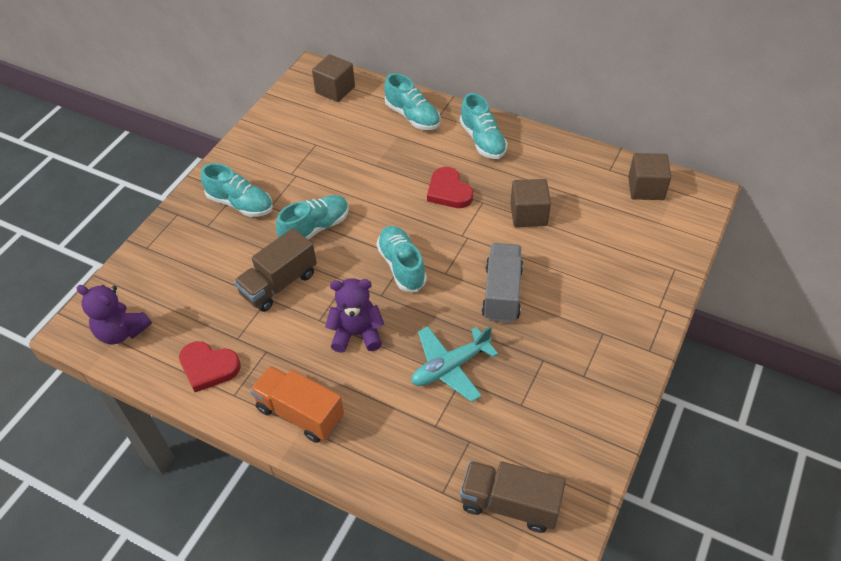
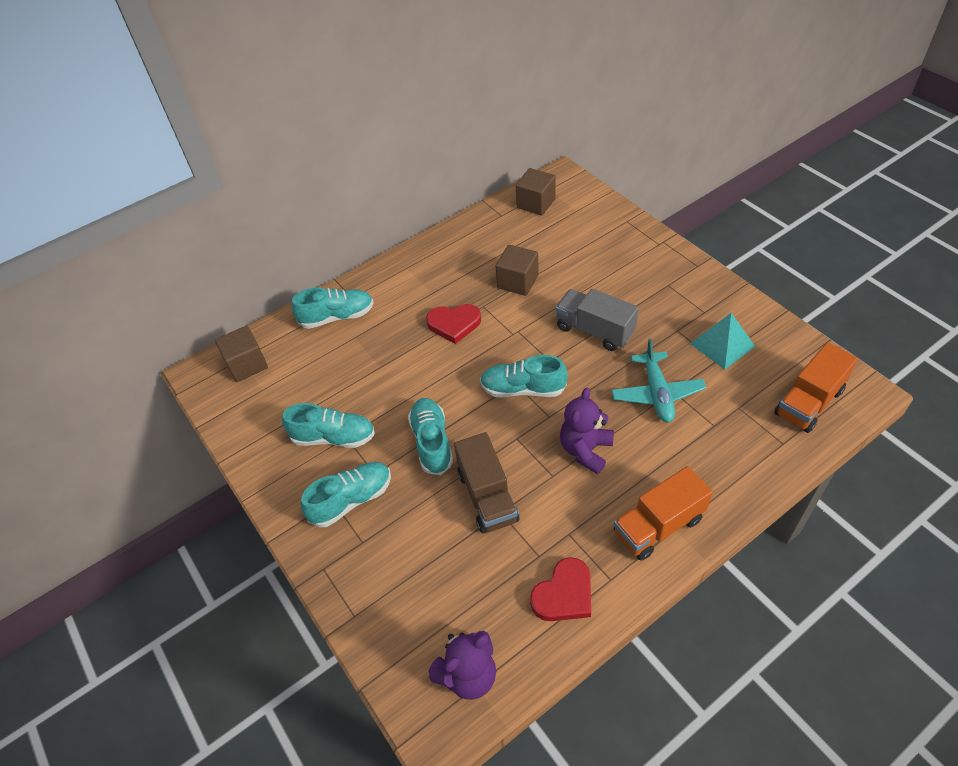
camera: 60 degrees left, 0 degrees up
(482, 140) = (408, 279): turquoise shoe -> turquoise shoe (333, 437)
(510, 504) = (808, 402): brown truck -> orange truck
(546, 404) = (722, 344): none -> turquoise pyramid

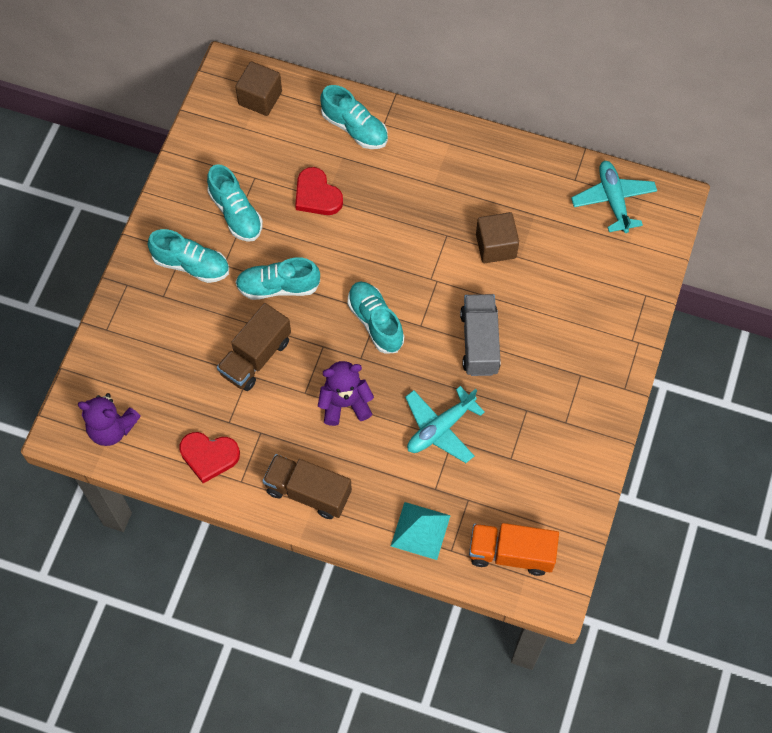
camera: 50 degrees right, 15 degrees up
(432, 442) = (278, 287): turquoise shoe -> turquoise shoe turned 135 degrees counterclockwise
(454, 324) = (409, 225): red heart -> red heart (317, 195)
(536, 203) = (613, 200): brown cube -> turquoise plane
(658, 526) = (308, 492): orange truck -> brown truck
(722, 344) = (533, 455): turquoise pyramid -> turquoise pyramid (420, 530)

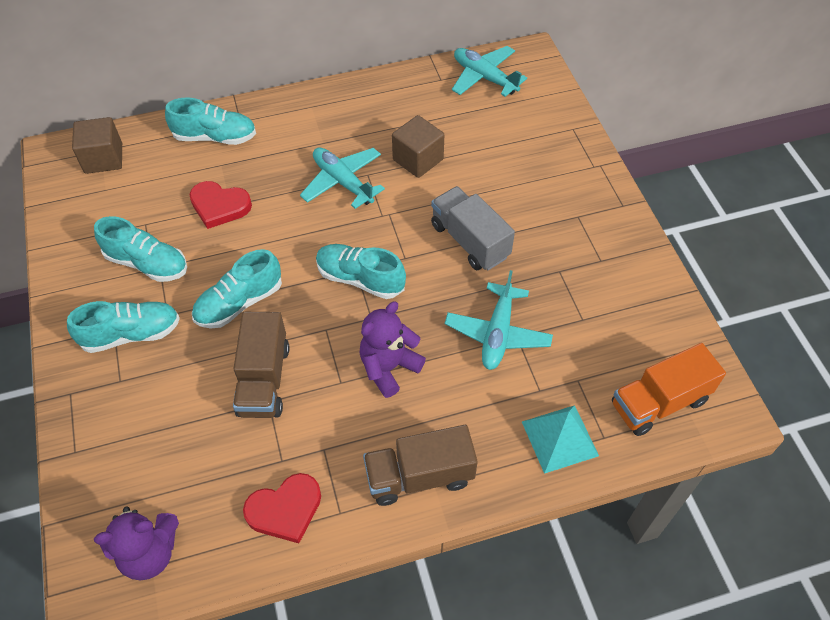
camera: 35 degrees left, 10 degrees down
(422, 230) = (343, 182): none -> turquoise plane

